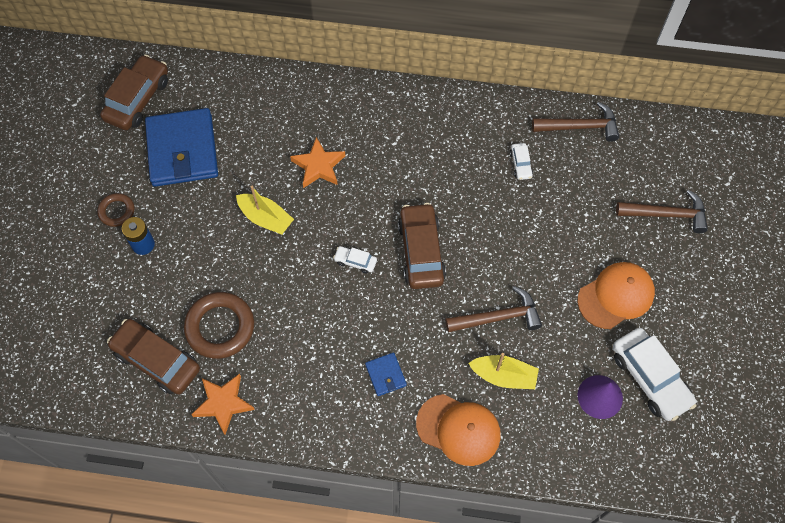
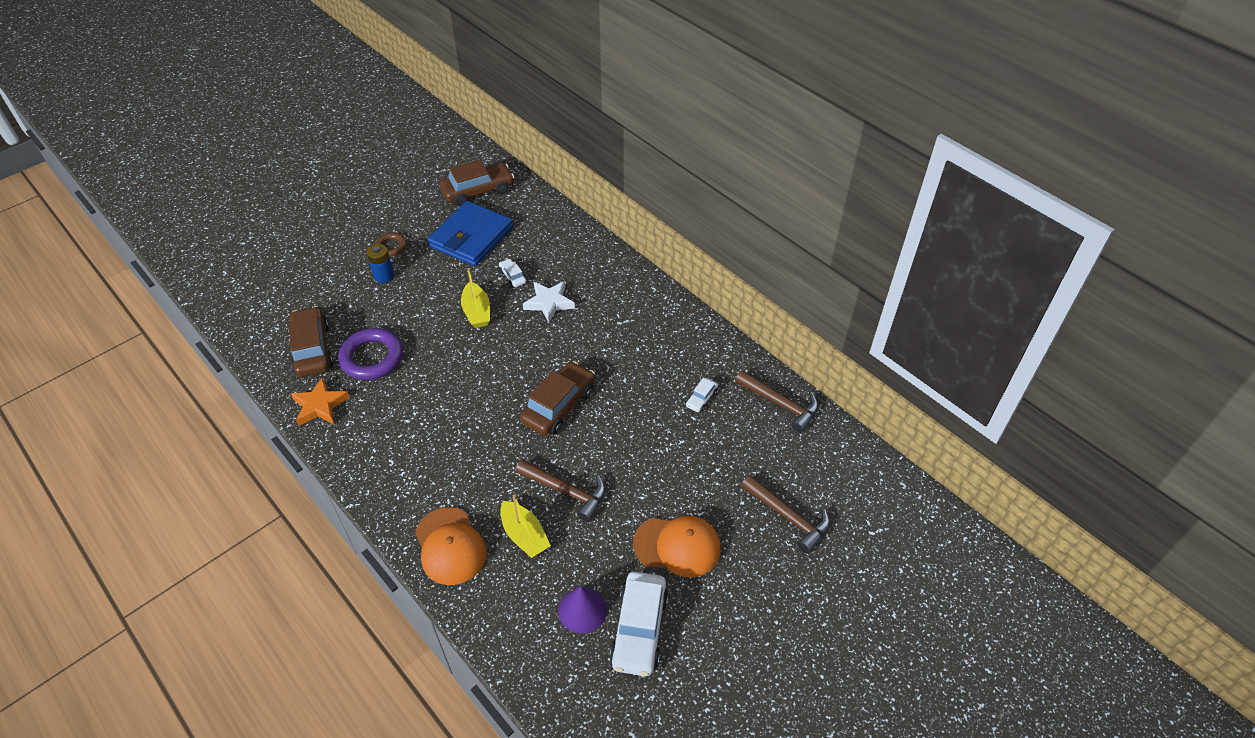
camera: 40 degrees right, 15 degrees down
(220, 327) = (372, 358): brown ring -> purple ring
(318, 166) = (549, 303): orange star -> white star
(355, 261) = (505, 380): white car -> white car (512, 276)
(385, 375) = (442, 469): blue wallet -> none

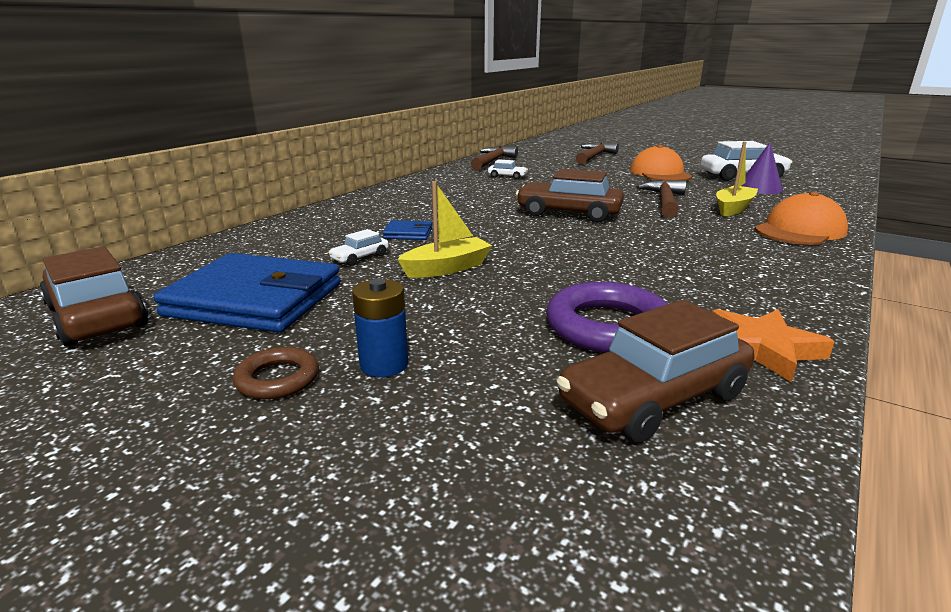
camera: 105 degrees left, 25 degrees down
(549, 303) = (408, 233): white star -> blue wallet

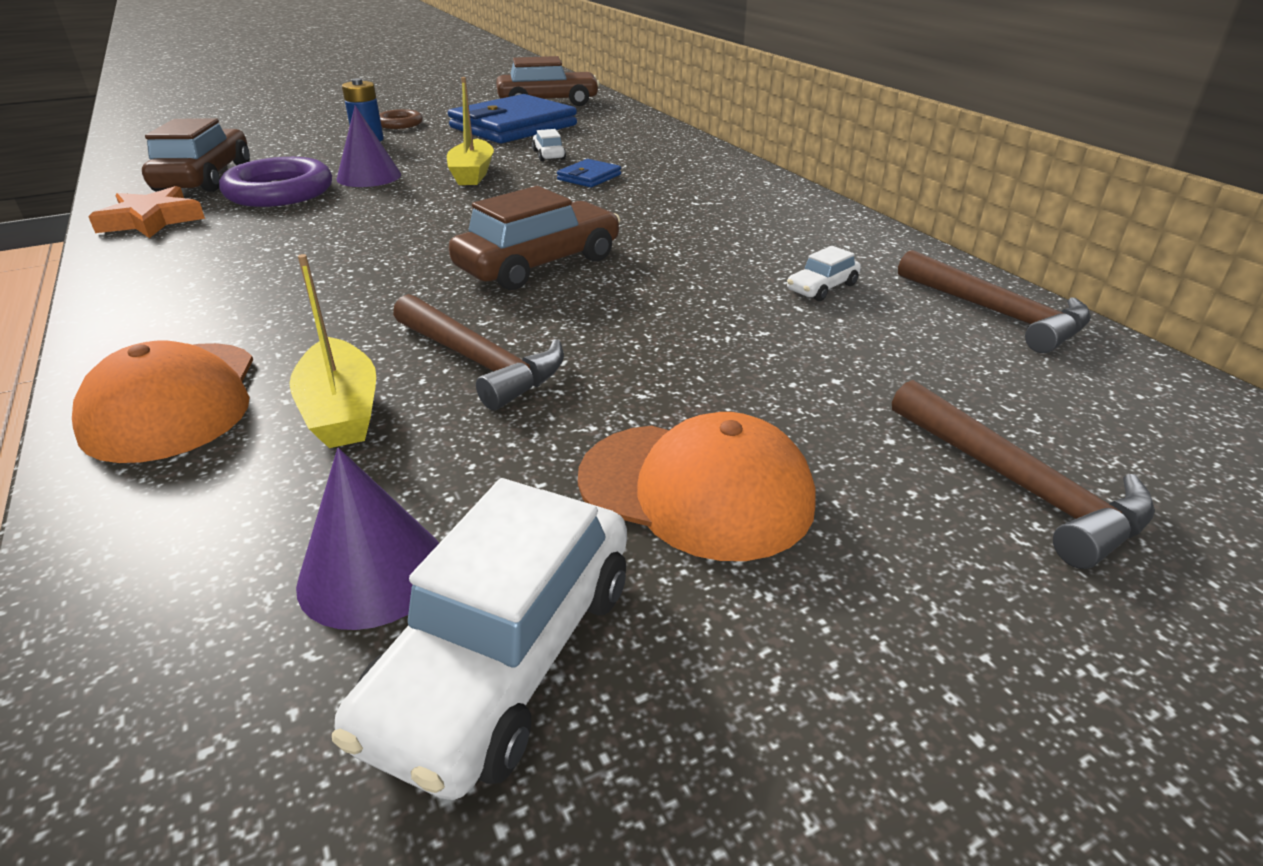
camera: 120 degrees right, 10 degrees up
(510, 305) = (369, 176): none -> purple cone

